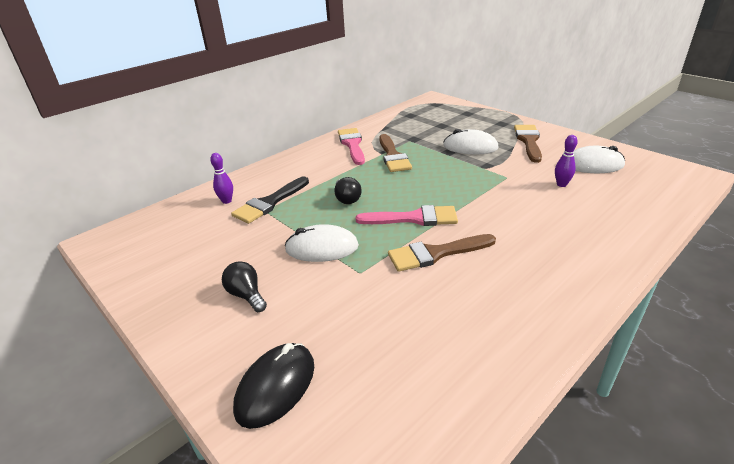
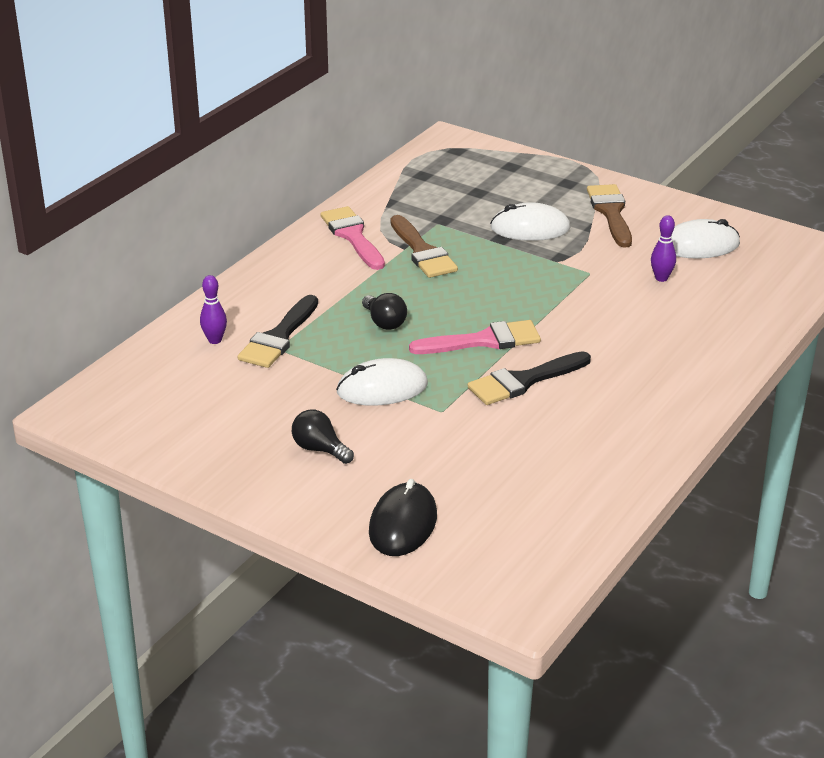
camera: 15 degrees left, 0 degrees up
(436, 253) = (524, 381): brown brush -> black brush

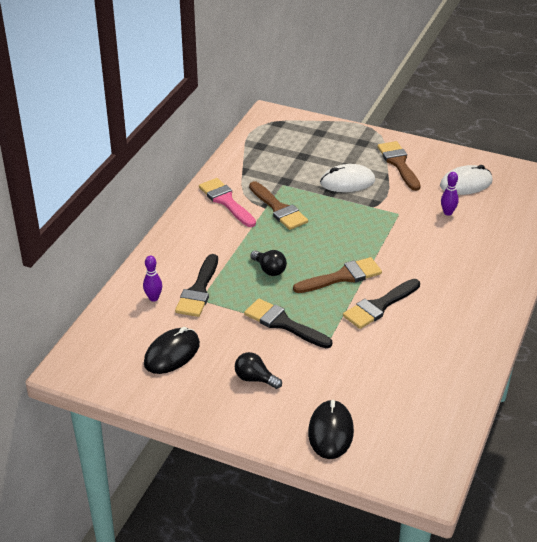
camera: 10 degrees left, 5 degrees up
(217, 407) = (172, 353): none -> black mouse
(382, 388) = (283, 324): white mouse -> black brush
(483, 341) = (342, 277): pink brush -> brown brush

